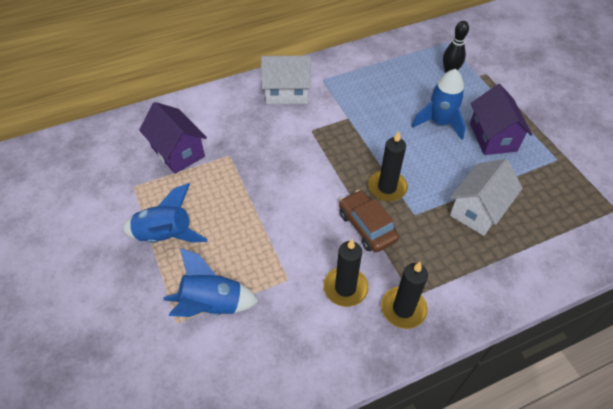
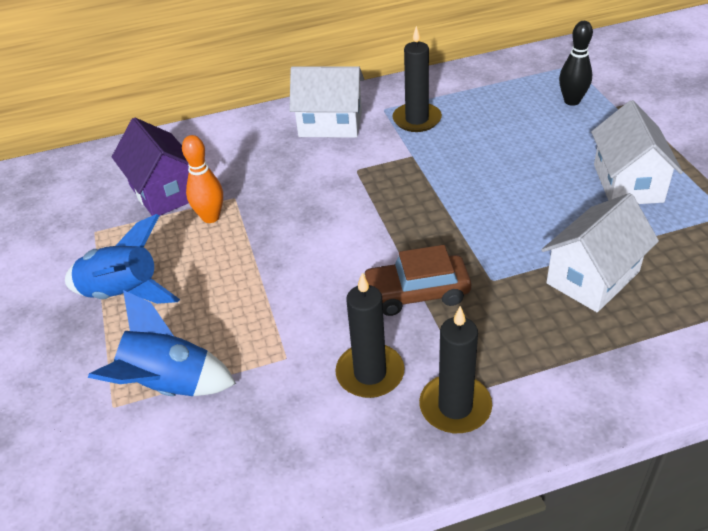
camera: 10 degrees right, 10 degrees down
(215, 172) = (210, 217): none -> orange bowling pin
(367, 226) = (416, 293): brown car -> brown car turned 75 degrees counterclockwise
(387, 187) = (455, 244): black candle -> black candle (417, 120)
(439, 123) = (547, 164): blue rocket -> none
(493, 137) = (628, 183): purple house -> white house

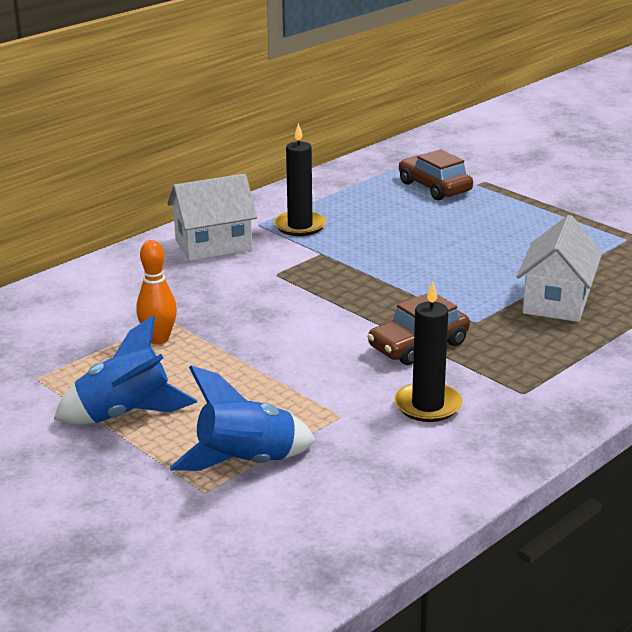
camera: 30 degrees left, 15 degrees down
(164, 192) = (84, 331): purple house -> none
(455, 407) = (518, 406): black candle -> none
(572, 101) = (434, 187): black bowling pin -> brown car
(628, 183) = (532, 235): white house -> none

